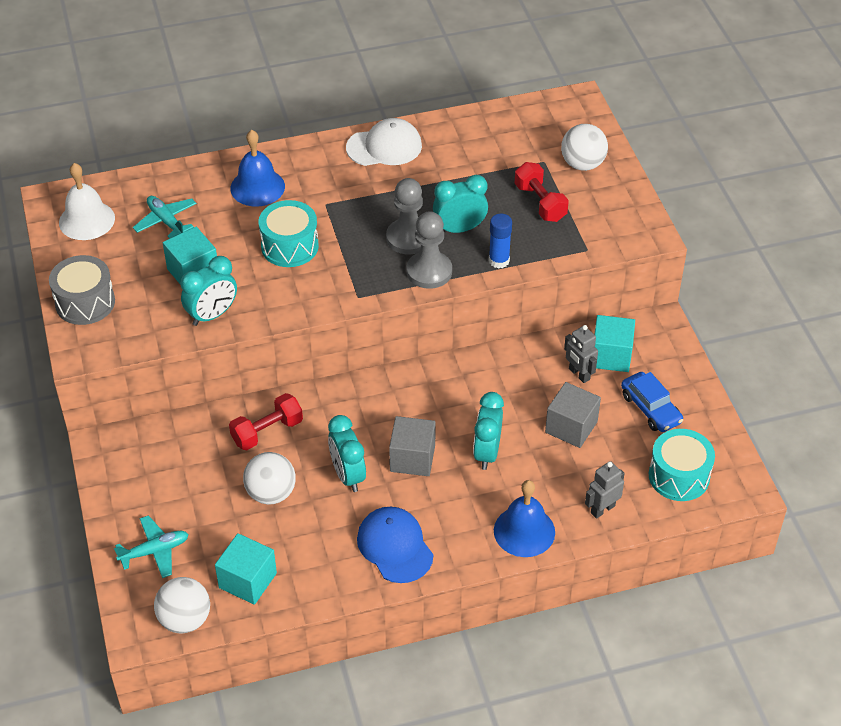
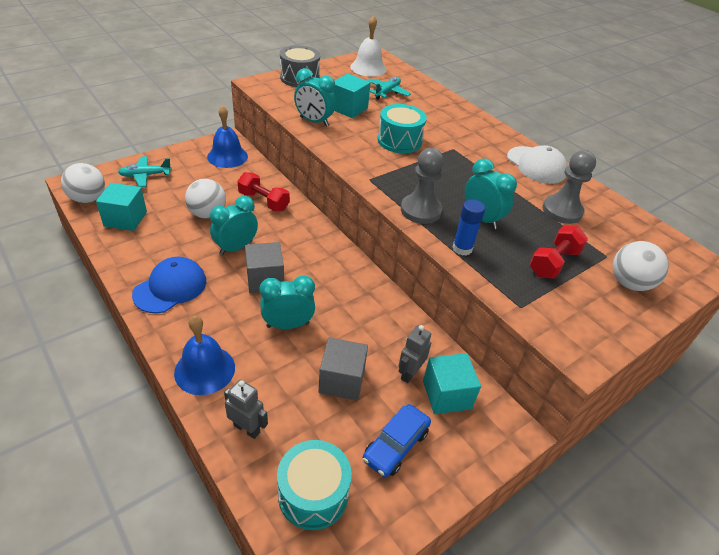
camera: 65 degrees right, 5 degrees down
(154, 551) = (145, 175): turquoise plane -> turquoise plane turned 120 degrees clockwise
(257, 187) = (445, 119): blue bell -> blue bell (227, 156)
(408, 238) = (449, 193): grey pawn -> grey pawn (562, 211)

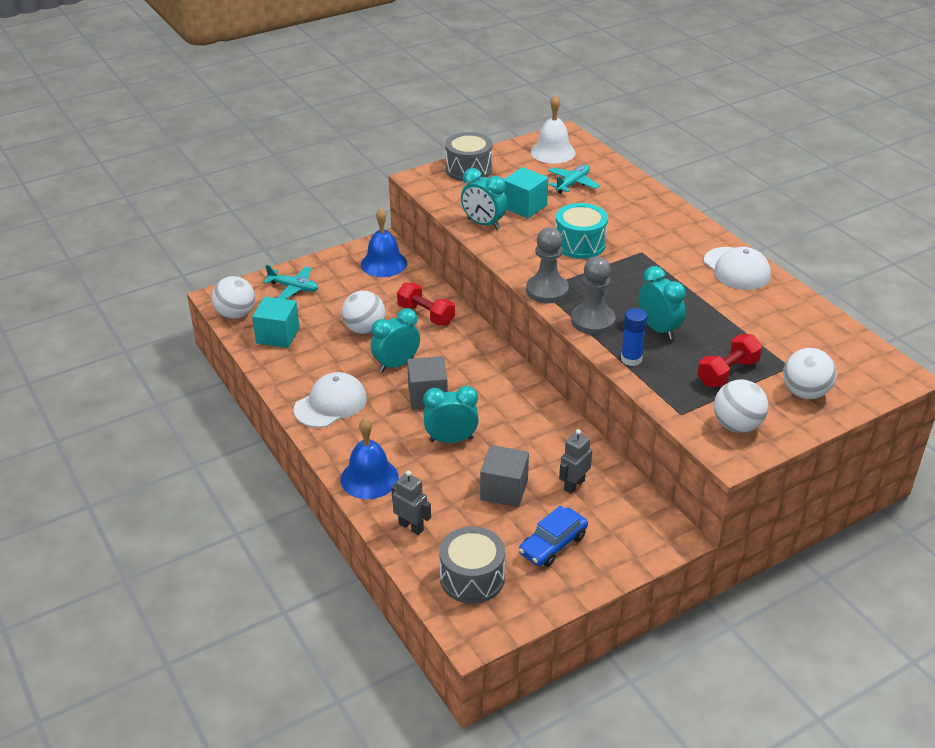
camera: 10 degrees right, 5 degrees down
(145, 175) = (293, 288): turquoise plane -> turquoise plane turned 150 degrees counterclockwise
(170, 287) = (331, 404): blue cap -> white cap
(313, 494) = (472, 578): turquoise drum -> grey drum
(446, 395) = (610, 504): turquoise cube -> none
(562, 211) = (753, 320): grey pawn -> grey pawn (547, 290)
(577, 320) = (737, 425): none -> white ball

